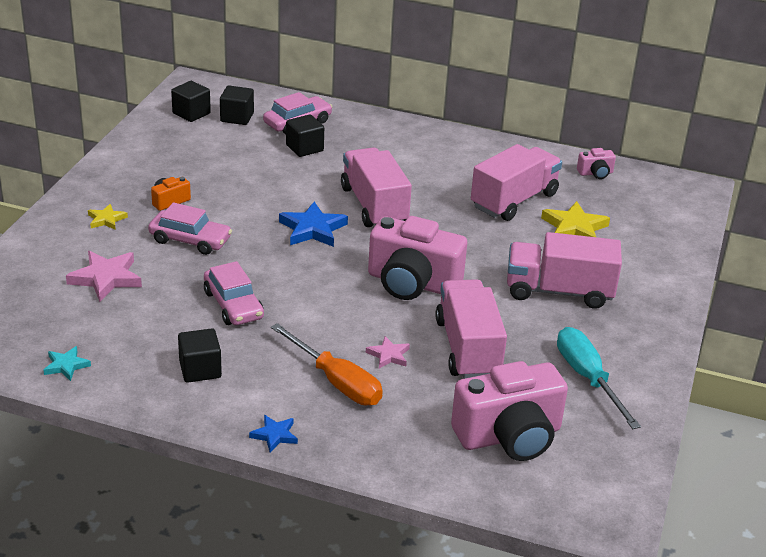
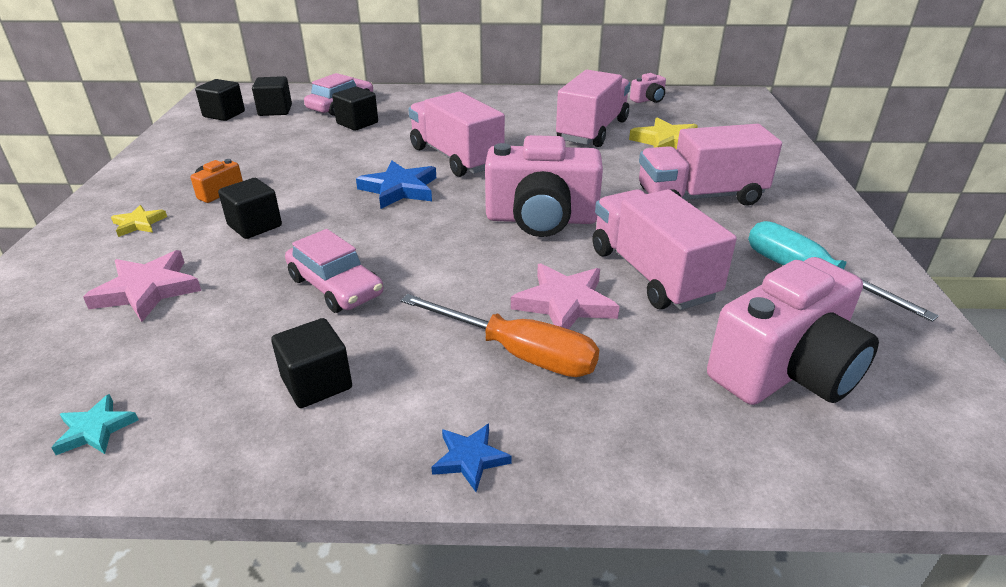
camera: 15 degrees left, 0 degrees up
(190, 240) = (255, 226): pink car -> black cube
(388, 355) = (564, 303): pink star -> pink star, size x1.75

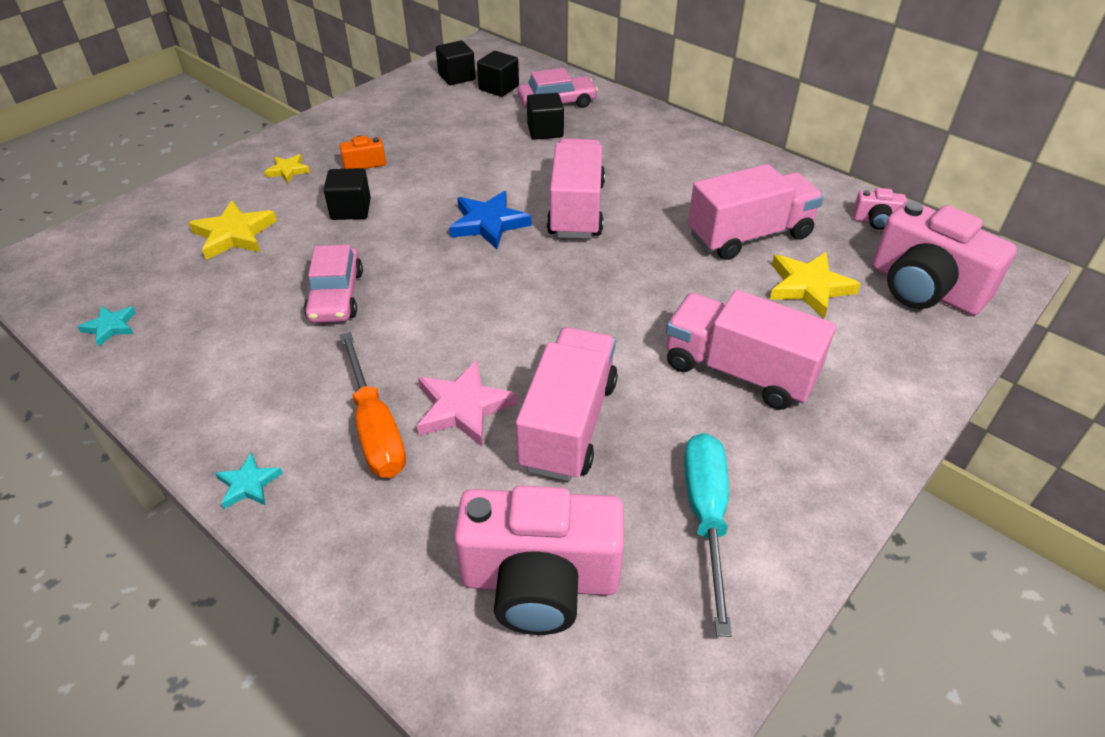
camera: 40 degrees right, 10 degrees up
(148, 290) = (234, 234): pink star -> yellow star
(317, 383) = (238, 369): black cube -> none
(470, 459) = (249, 484): blue star -> turquoise star
(541, 219) = (557, 315): pink camera -> pink camera (924, 288)

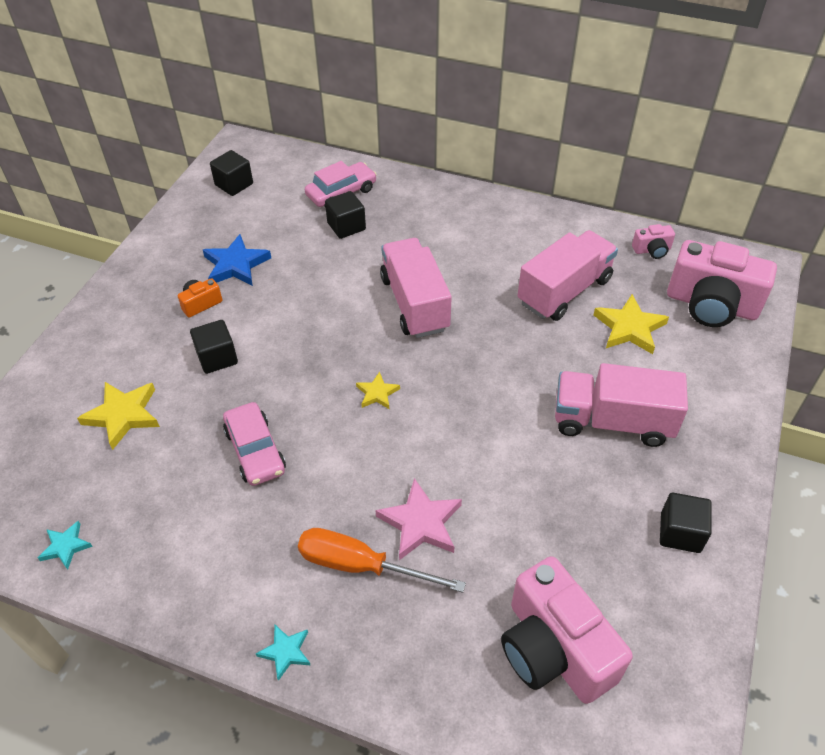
camera: 20 degrees left, 5 degrees up
(288, 170) = (132, 331): yellow star -> yellow star (377, 393)
(375, 428) = (360, 565): orange screwdriver -> orange screwdriver turned 150 degrees clockwise
(488, 223) = (348, 338): blue star -> blue star (236, 265)
(499, 88) = (280, 188): black cube -> black cube (680, 532)
(540, 580) = (554, 649): pink camera -> pink camera turned 75 degrees clockwise
(568, 424) = (509, 510): pink truck -> none
(706, 516) = (644, 554): turquoise screwdriver -> none

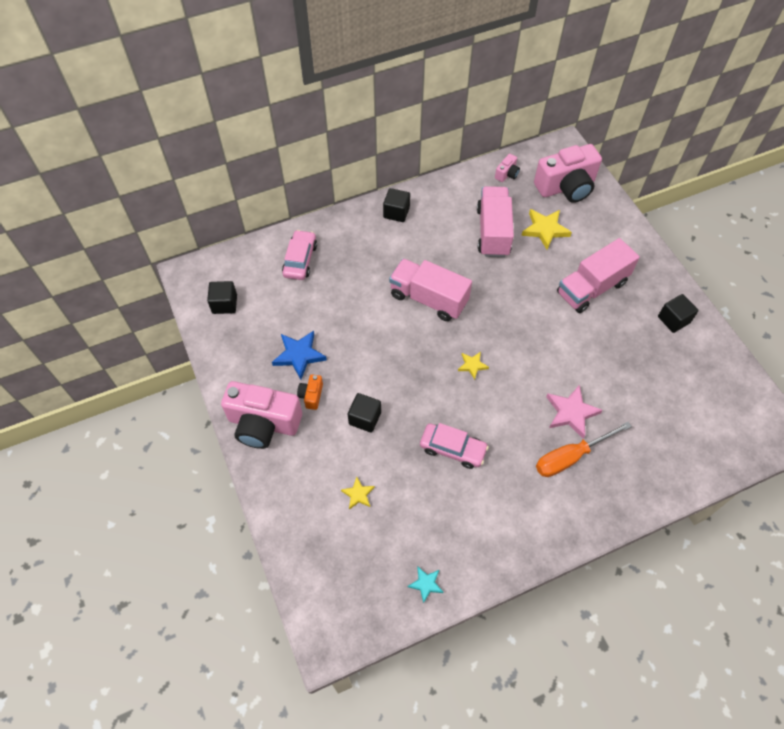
camera: 45 degrees left, 10 degrees up
(123, 415) = (358, 494): yellow star -> yellow star, size x0.57
(286, 652) = (588, 525): turquoise star -> none
(346, 226) = (332, 280): black cube -> black cube (396, 212)
(554, 649) = (684, 417): pink camera -> pink camera (263, 423)

